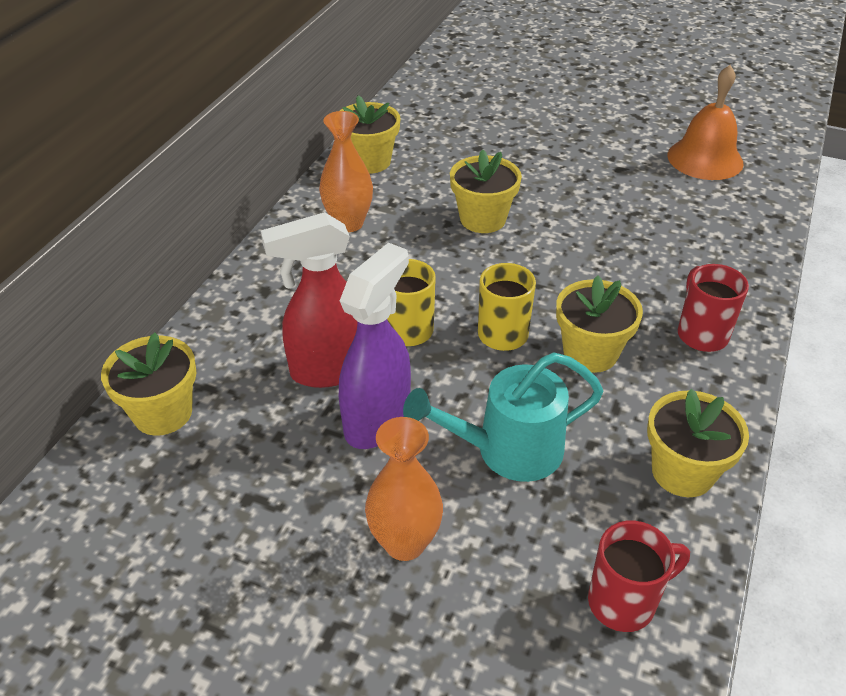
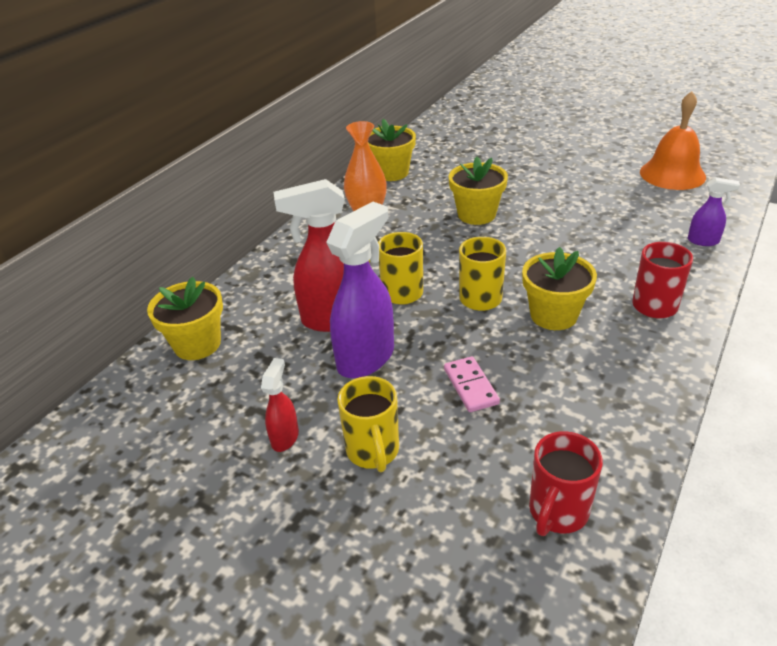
camera: 10 degrees right, 5 degrees down
(296, 532) = (285, 437): none -> red spray bottle
(405, 543) = (373, 451): orange vase -> yellow mug
(507, 451) = (471, 386): turquoise watering can -> pink domino
(624, 602) = (557, 512): red mug -> red mug turned 135 degrees clockwise
(682, 472) = (624, 411): yellow flower pot -> none
(748, 248) = (703, 241): none -> purple spray bottle

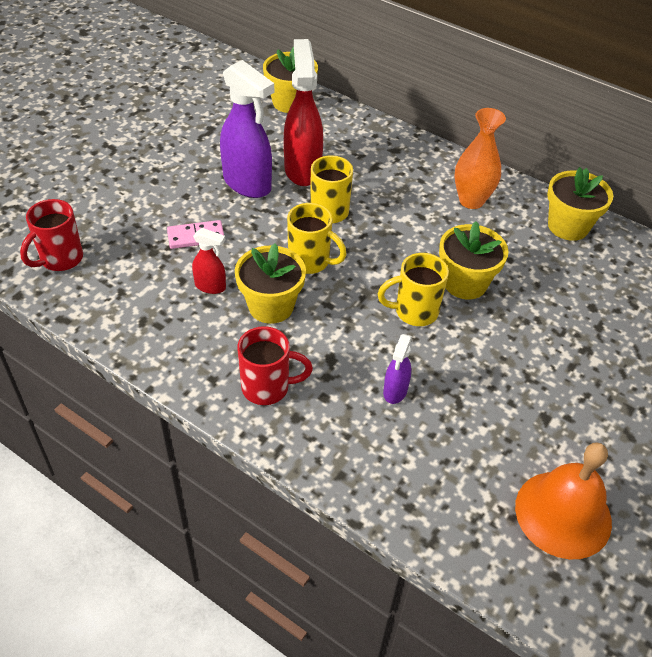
camera: 90 degrees right, 10 degrees up
(285, 437) = (179, 142): red spray bottle -> red spray bottle (210, 286)
(373, 451) = (150, 180): yellow mug -> yellow mug (414, 312)
(557, 512) = (60, 259): red mug -> red mug turned 90 degrees counterclockwise
(703, 241) = (379, 480): purple spray bottle -> purple spray bottle (395, 391)

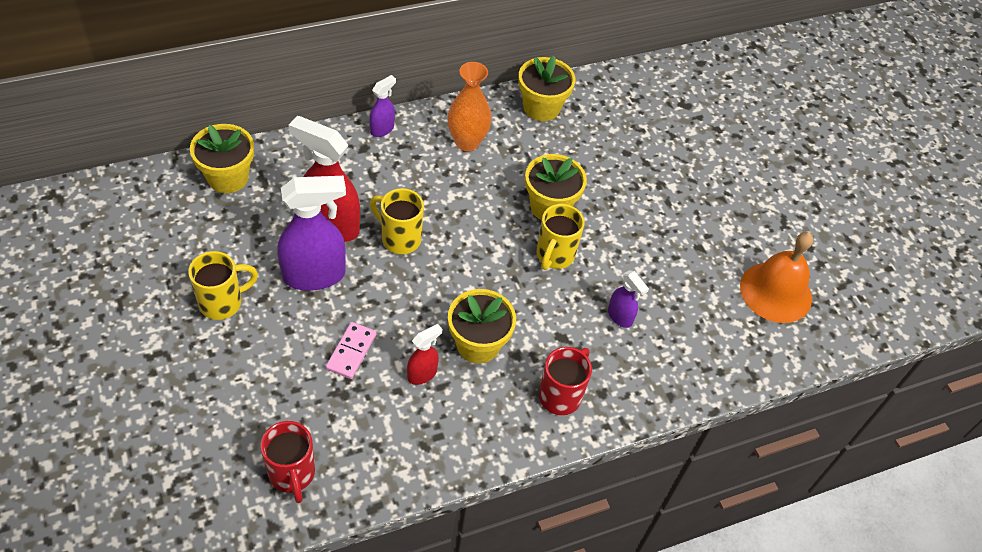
camera: 60 degrees left, 5 degrees up
(310, 262) = (449, 288): yellow mug -> yellow mug (222, 303)
(425, 150) = (382, 129): none -> purple spray bottle

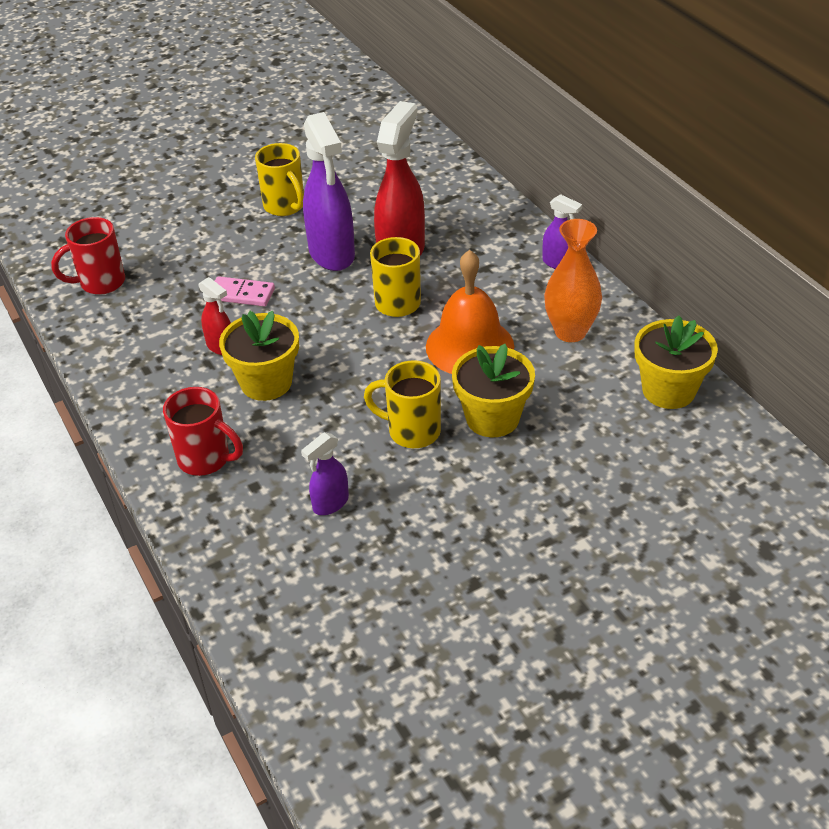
camera: 90 degrees right, 10 degrees down
(228, 177) = (441, 178): yellow flower pot -> none
(776, 292) = (416, 684): orange bell -> orange bell (469, 346)

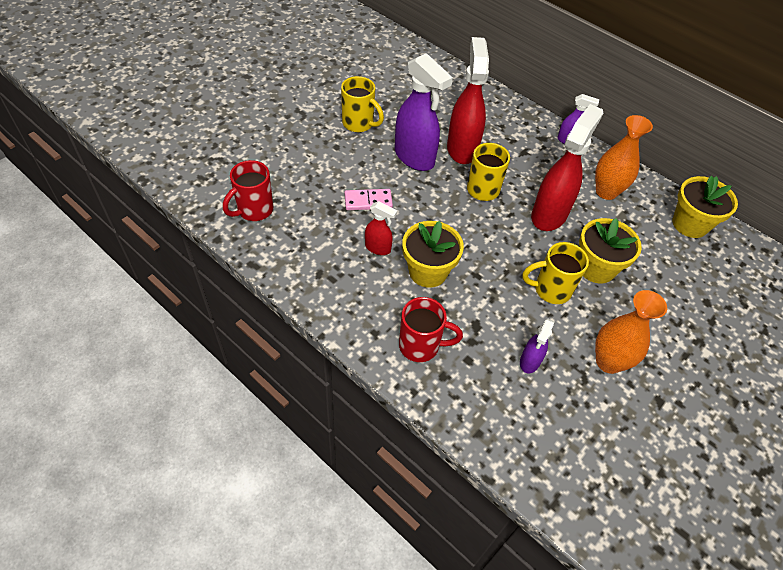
camera: 25 degrees left, 10 degrees up
(435, 525) = (608, 362): none -> orange vase
(469, 346) = (549, 214): orange bell -> red spray bottle

